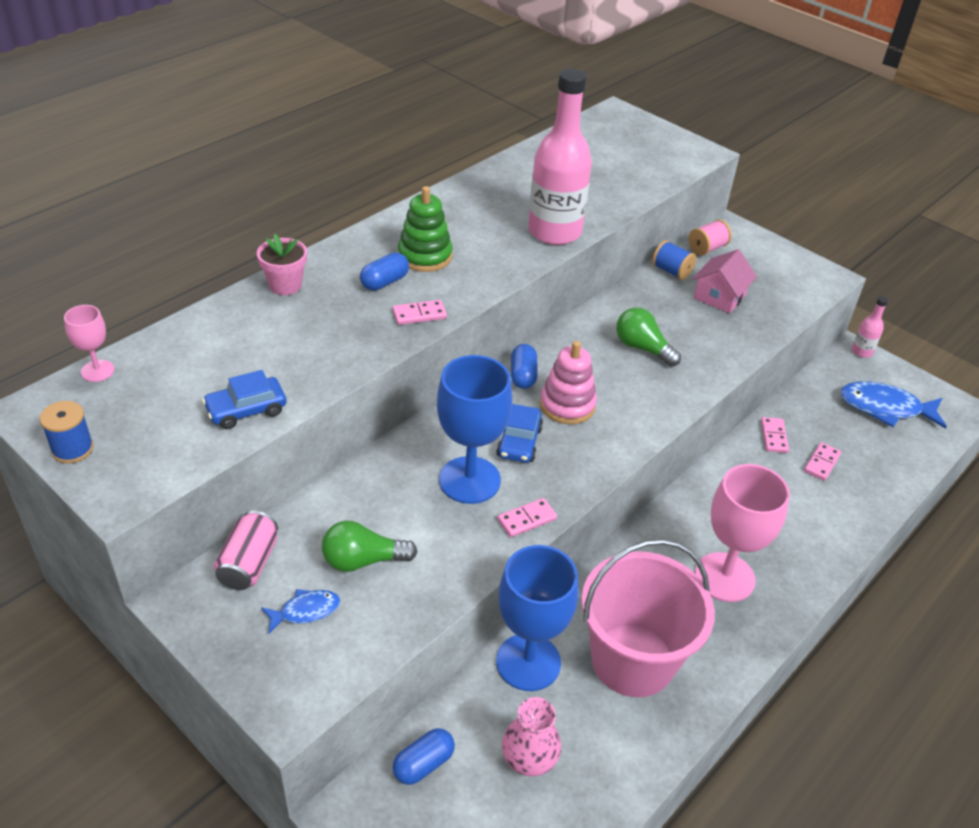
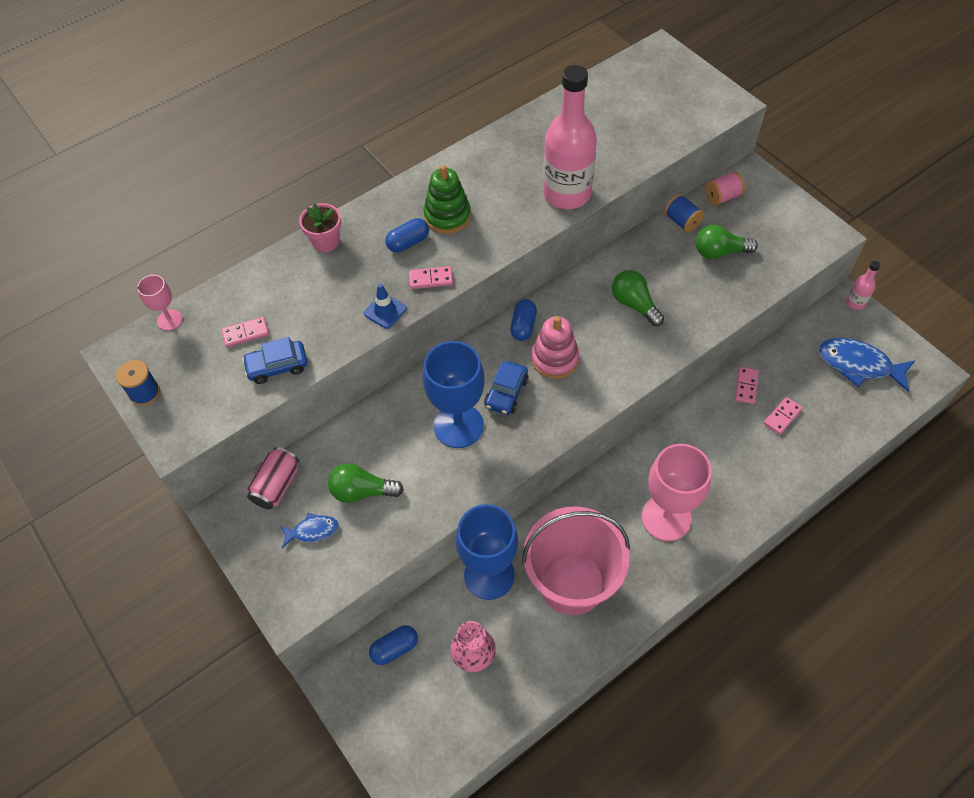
camera: 15 degrees right, 15 degrees up
(371, 347) = (385, 311): none -> blue traffic cone
(527, 519) = (497, 467): pink domino -> pink domino (246, 333)
(719, 296) = (719, 252): pink house -> green light bulb

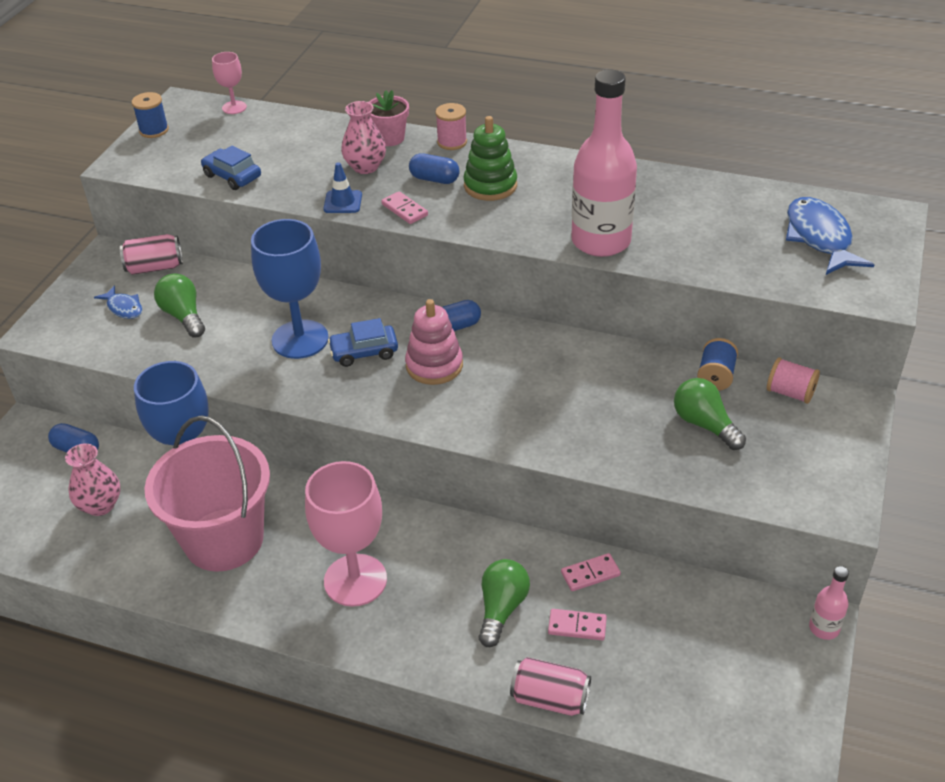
camera: 55 degrees right, 15 degrees down
(246, 333) = (252, 146): pink domino -> none
(351, 275) = (365, 167): none -> pink vase
(369, 208) = (452, 142): none -> pink spool
(634, 304) = (560, 390): green light bulb -> green light bulb (501, 609)
(827, 461) = (550, 698): none -> pink can
(858, 365) = (726, 672): blue fish -> blue fish (819, 238)

